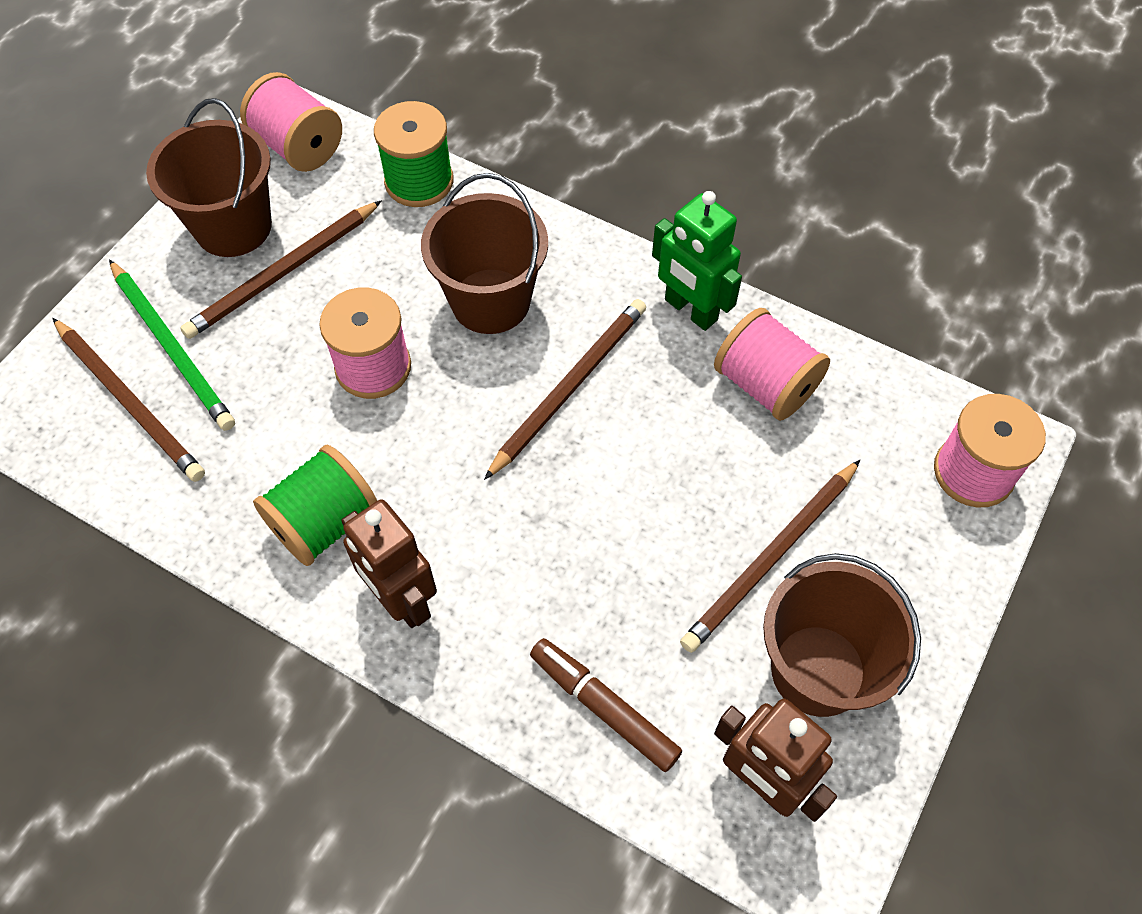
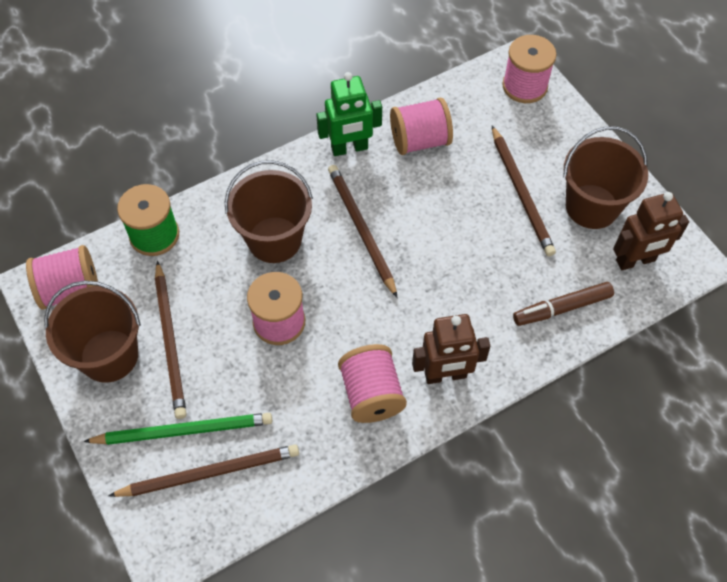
camera: 60 degrees left, 0 degrees up
(325, 523) = (371, 394): green spool -> pink spool

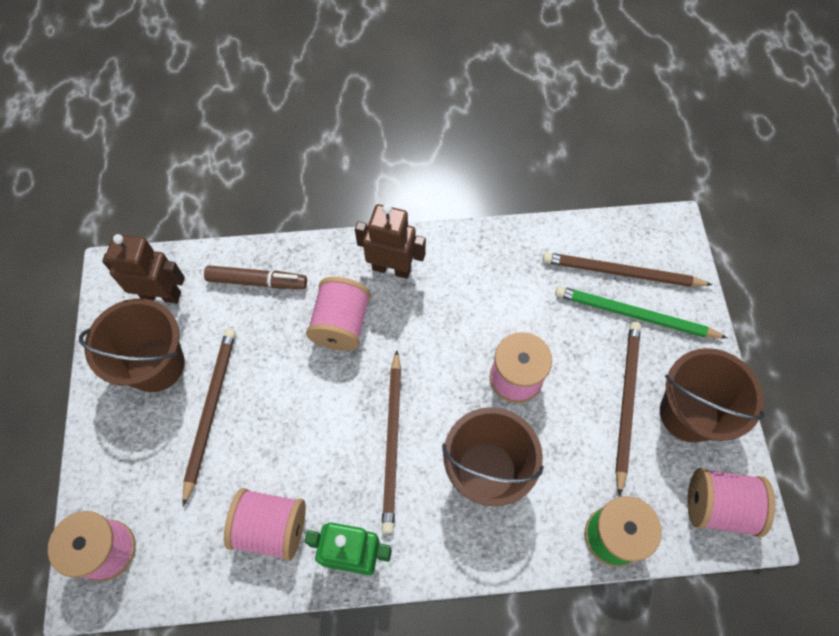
camera: 155 degrees left, 5 degrees up
(371, 394) = (461, 279): pink spool -> pink spool (341, 324)

